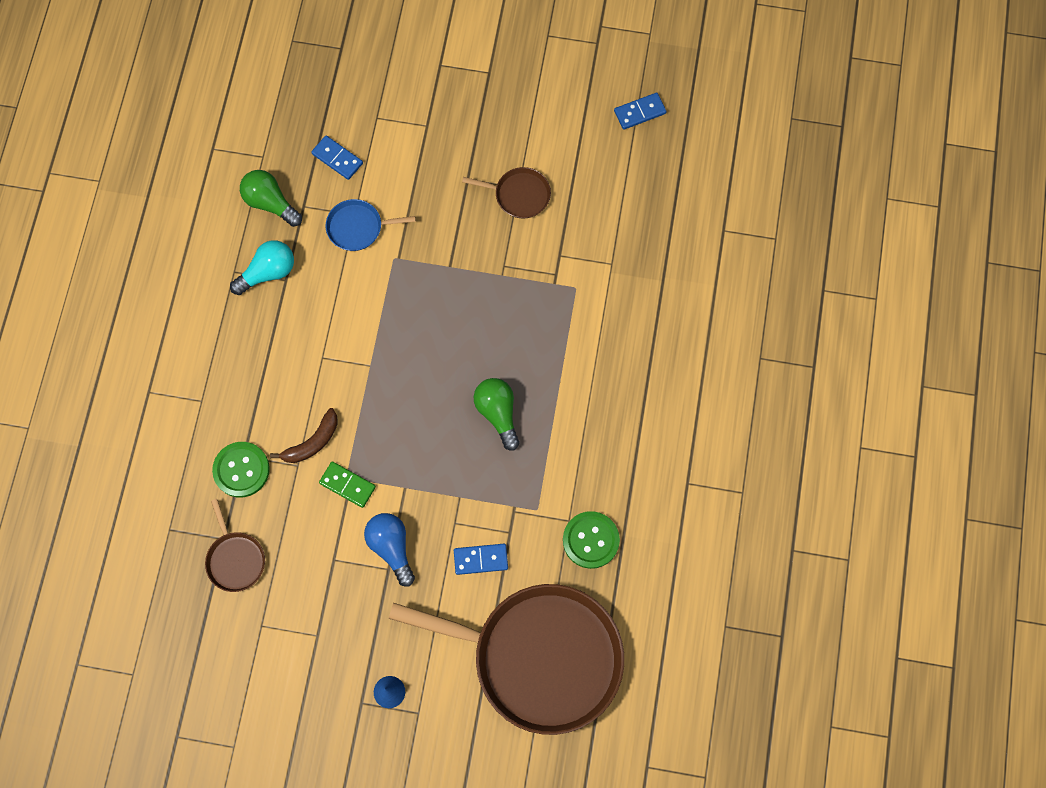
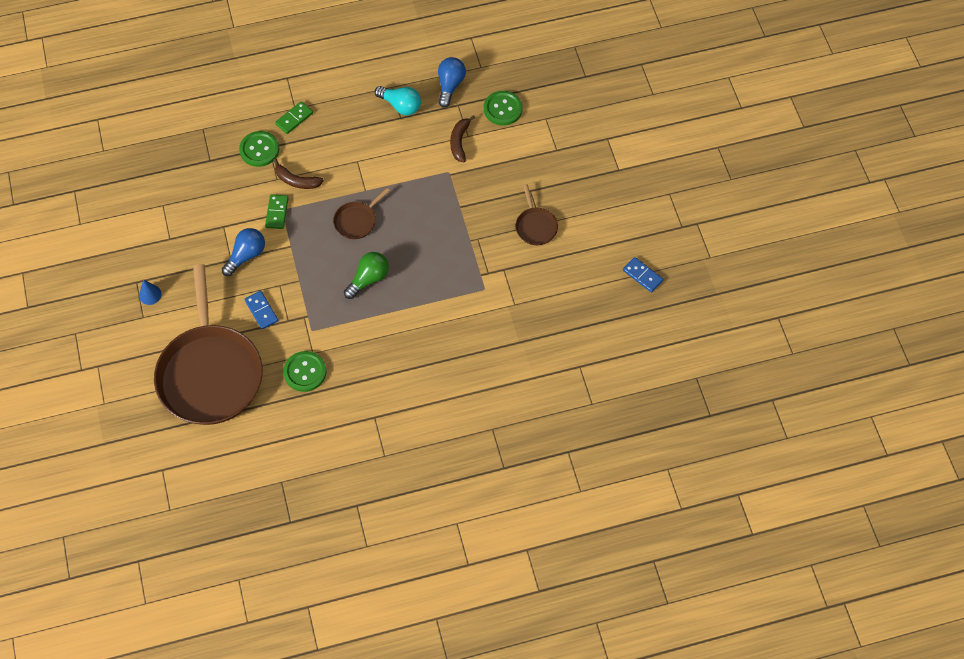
camera: 65 degrees right, 10 degrees down
(217, 408) = (294, 118): none -> green domino
(235, 559) = (199, 172): brown pan -> brown pan (357, 221)
(270, 203) = (450, 85): green light bulb -> blue light bulb
(337, 158) = (503, 109): blue domino -> green button
(358, 227) = (459, 142): blue pan -> brown banana

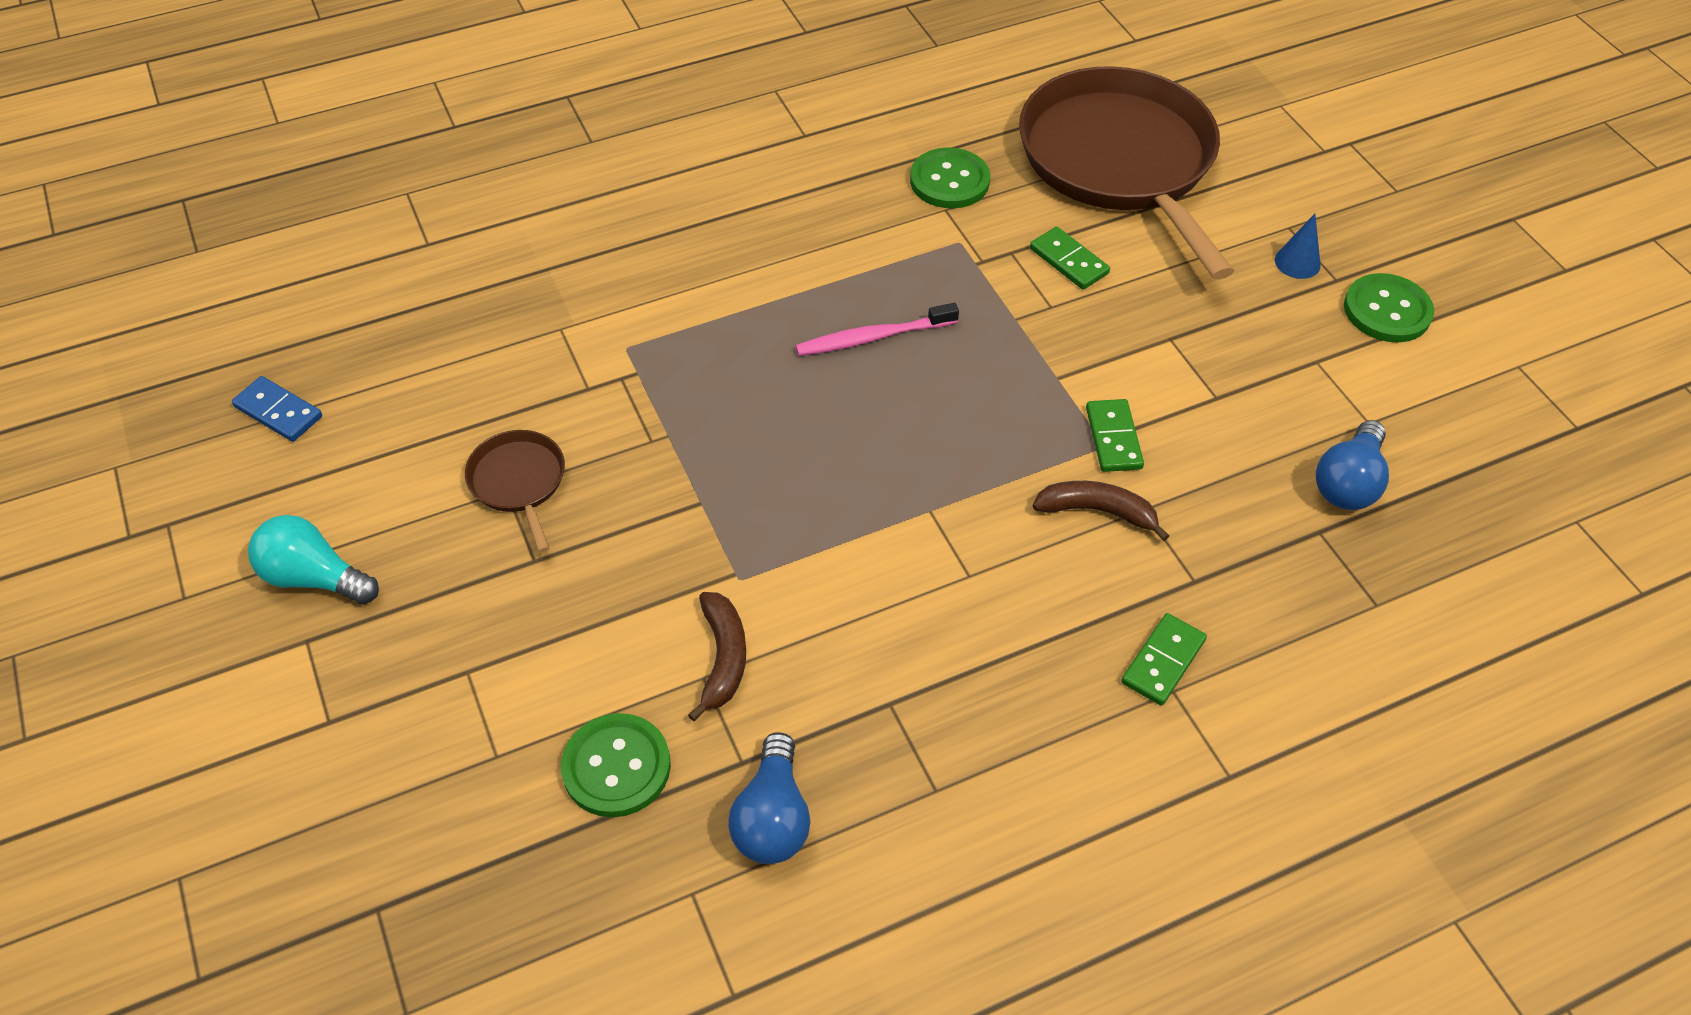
camera: 170 degrees right, 10 degrees down
(246, 255) = (1142, 349): blue light bulb -> blue light bulb (1348, 483)
(259, 150) = (1214, 571): green button -> green button (1387, 310)
(261, 311) = (1069, 261): blue domino -> green domino
(357, 221) = (930, 443): brown pan -> none
(368, 279) = (873, 337): green light bulb -> pink toothbrush
(400, 106) = (897, 737): turquoise light bulb -> turquoise light bulb (314, 577)

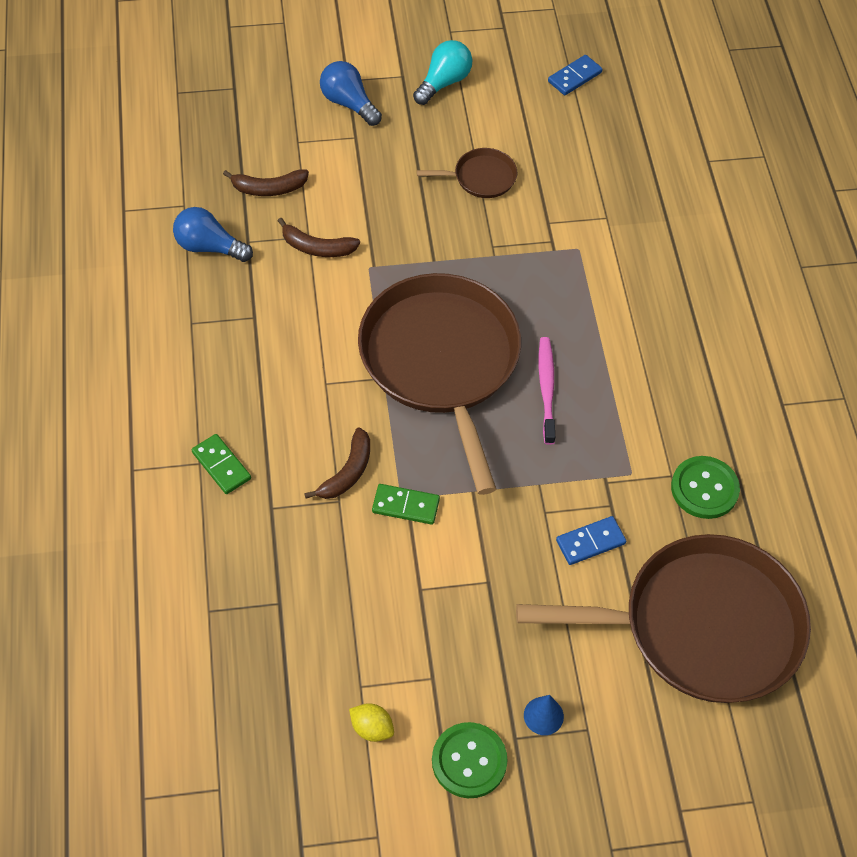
camera: 105 degrees right, 5 degrees up
(616, 767) = (269, 188): green button -> brown banana
(876, 453) = (441, 361): none -> brown pan
(1069, 261) = (590, 542): green domino -> blue domino
(1348, 483) = (312, 643): blue light bulb -> blue light bulb (348, 103)
(1409, 400) = (372, 728): none -> yellow lemon

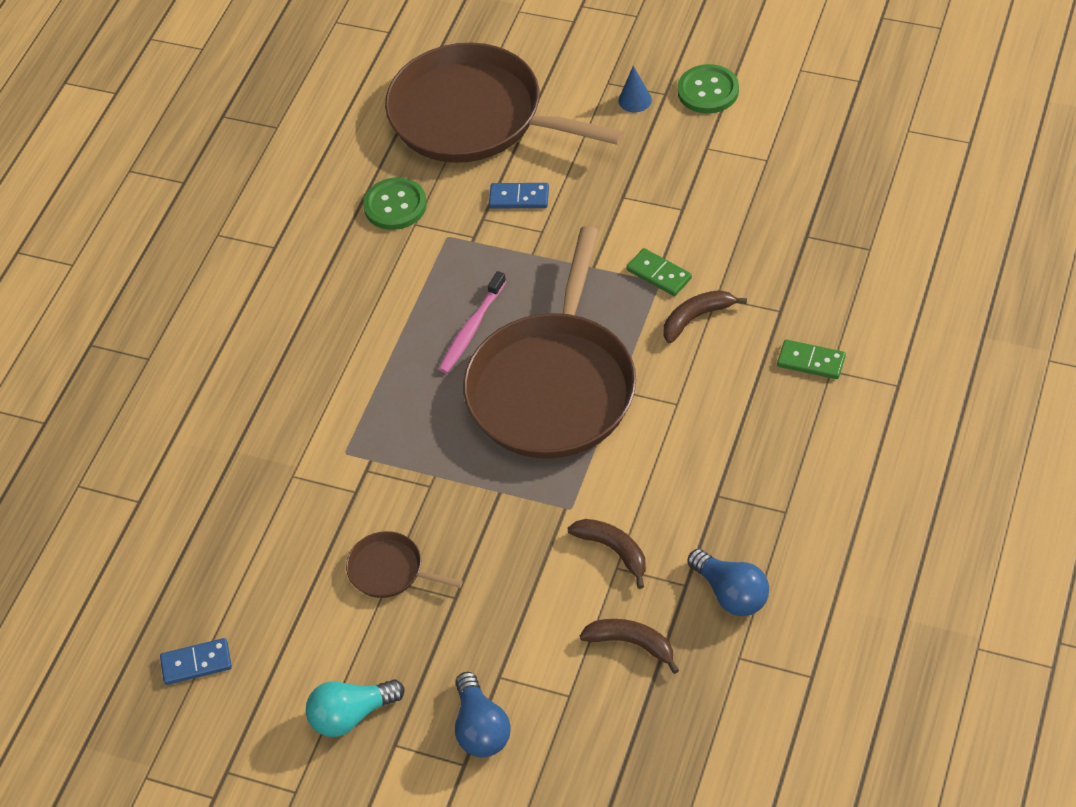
camera: 145 degrees left, 5 degrees down
(221, 465) = (811, 361): green domino -> green domino turned 60 degrees counterclockwise
(372, 728) = (771, 131): yellow lemon -> none

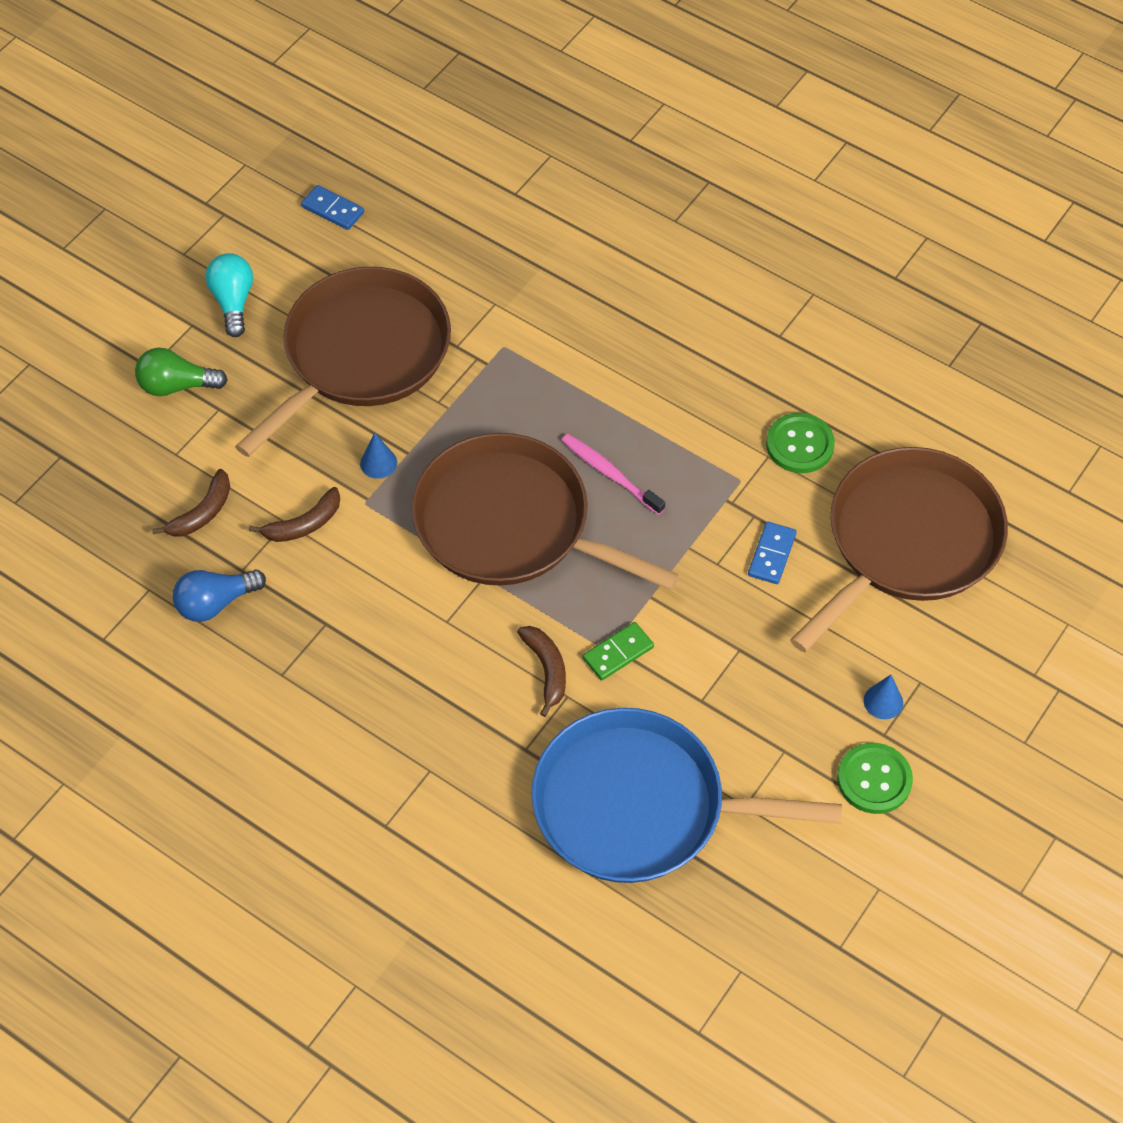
camera: 100 degrees right, 5 degrees up
(196, 663) = (333, 209): blue domino -> blue domino turned 60 degrees counterclockwise
(390, 570) = (361, 354): brown pan -> brown pan, size x2.40
(481, 728) = (176, 385): blue light bulb -> green light bulb
(519, 512) = (378, 463): none -> blue cone
(798, 223) = (639, 806): none -> blue pan
(811, 361) = (448, 756): green domino -> none

